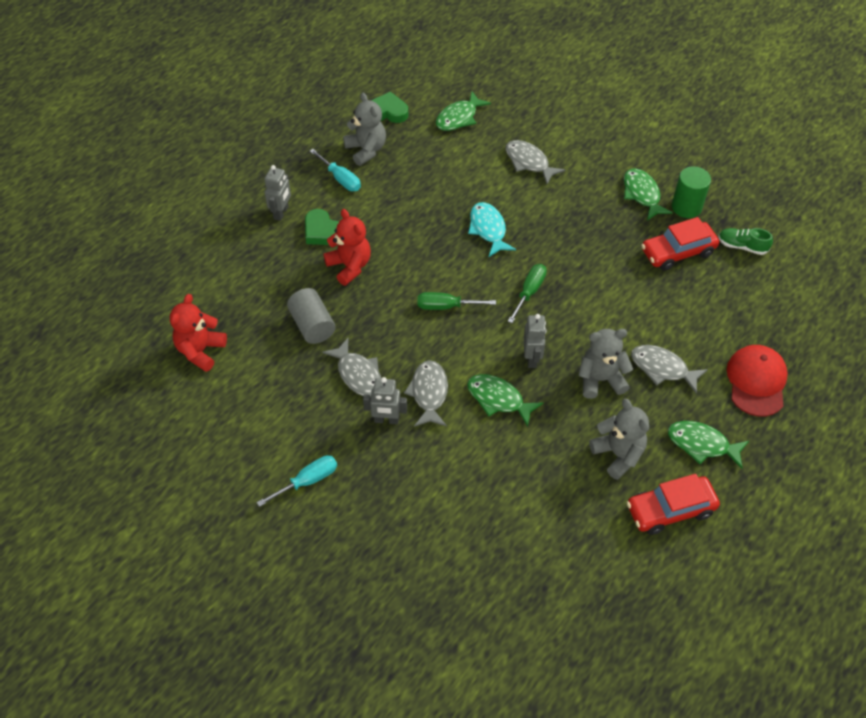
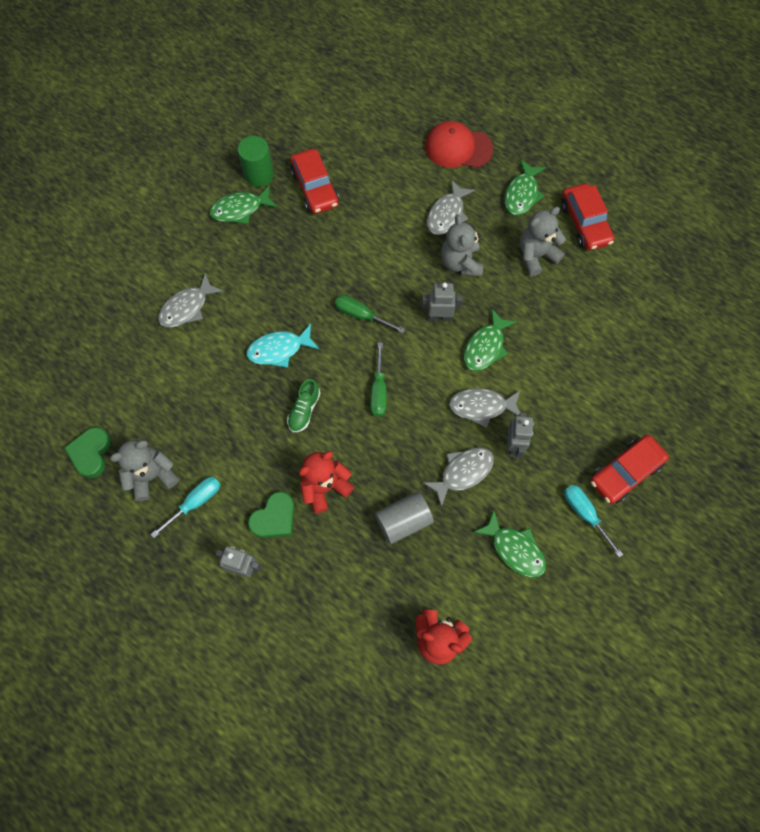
camera: 90 degrees left, 15 degrees up
(351, 525) = (625, 472): none -> red car
(459, 118) = (111, 375): green fish -> green fish (514, 549)
(742, 246) = (310, 137): green shoe -> green shoe (304, 410)

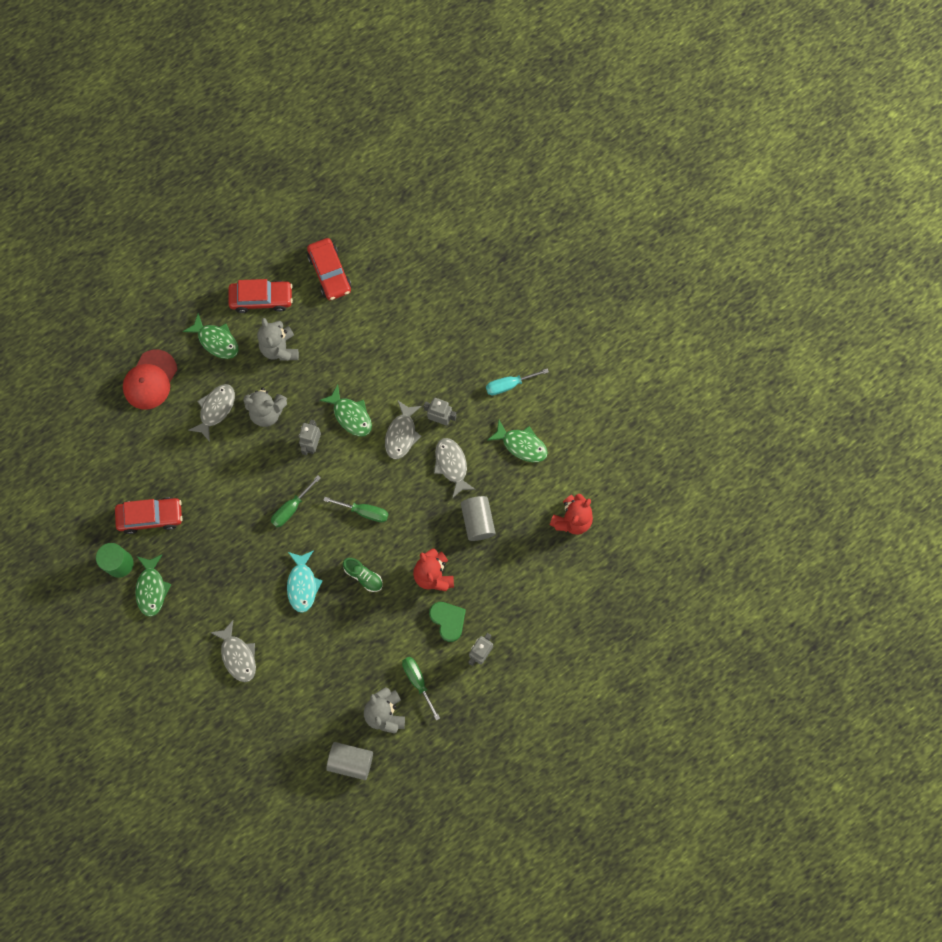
camera: 75 degrees left, 5 degrees up
(91, 453) = (351, 761): green heart -> grey cylinder
(195, 502) = (418, 681): turquoise screwdriver -> green screwdriver
(447, 214) = (215, 409): grey fish -> grey fish turned 105 degrees counterclockwise
(514, 549) = (521, 445): green fish -> green fish turned 60 degrees clockwise
(625, 472) = (485, 344): red car -> red car (330, 273)

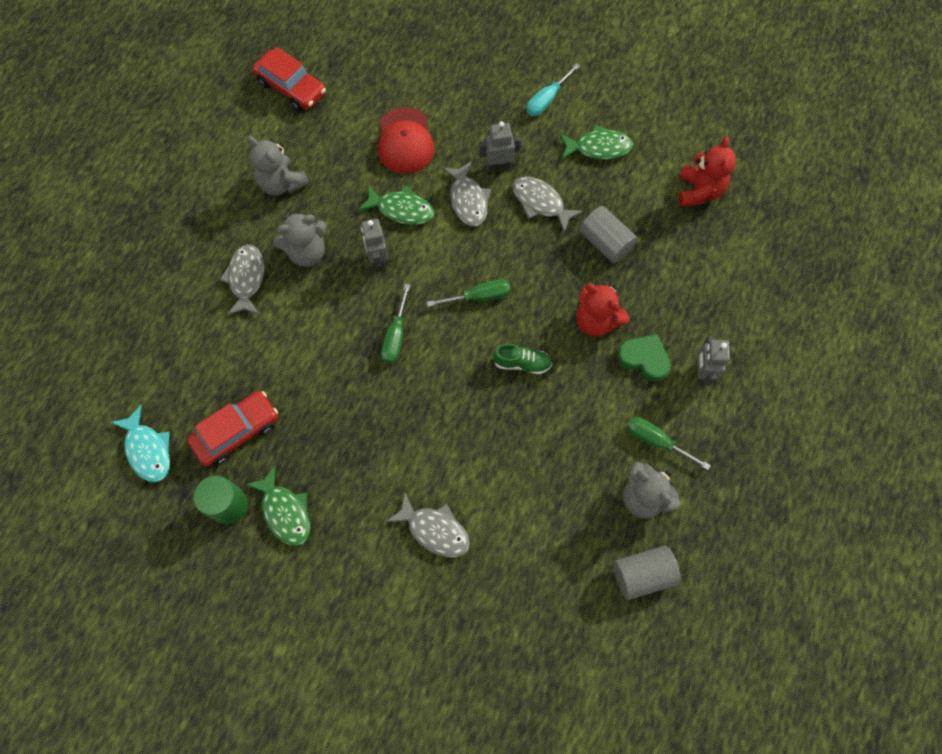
camera: 30 degrees left, 5 degrees down
(150, 380) = (151, 286): red cap -> red cap (405, 141)
(216, 340) = (205, 210): green fish -> none
(261, 299) = (232, 146): red car -> none
(302, 584) = (460, 409): turquoise fish -> turquoise fish (148, 450)

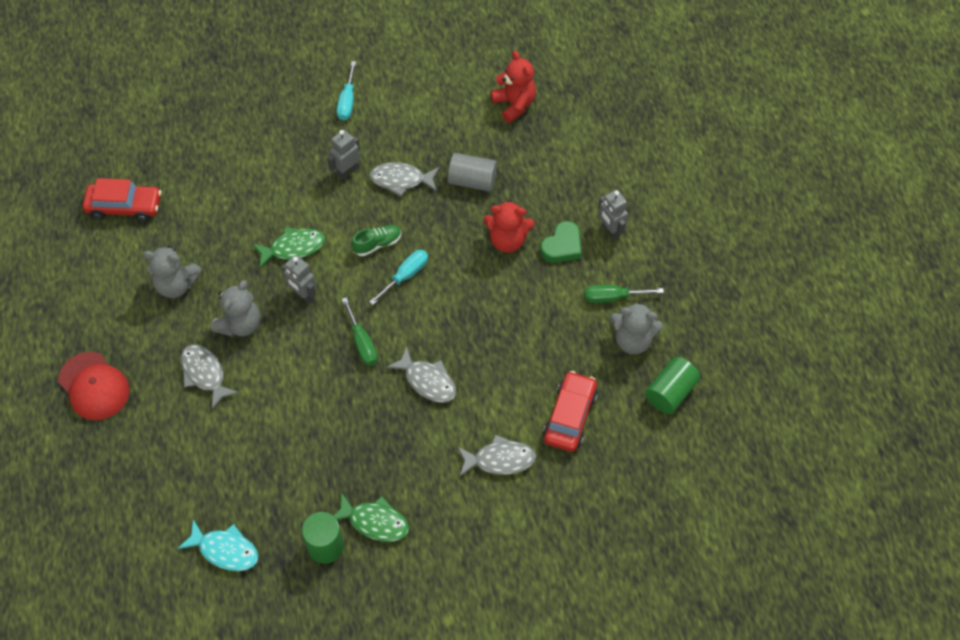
camera: 35 degrees left, 10 degrees down
(237, 431) = (289, 490): red car -> red car (569, 416)
(405, 141) = (256, 195): red cap -> red cap (94, 386)
(468, 200) = (342, 210): grey fish -> grey fish (427, 381)
(479, 297) = (405, 276): green screwdriver -> turquoise screwdriver
(522, 363) = (475, 303): green shoe -> green shoe (377, 244)
(598, 147) = (415, 115): green fish -> none
(642, 574) = (670, 392): grey cylinder -> green cylinder
(644, 358) = (562, 246): green heart -> green heart turned 135 degrees clockwise

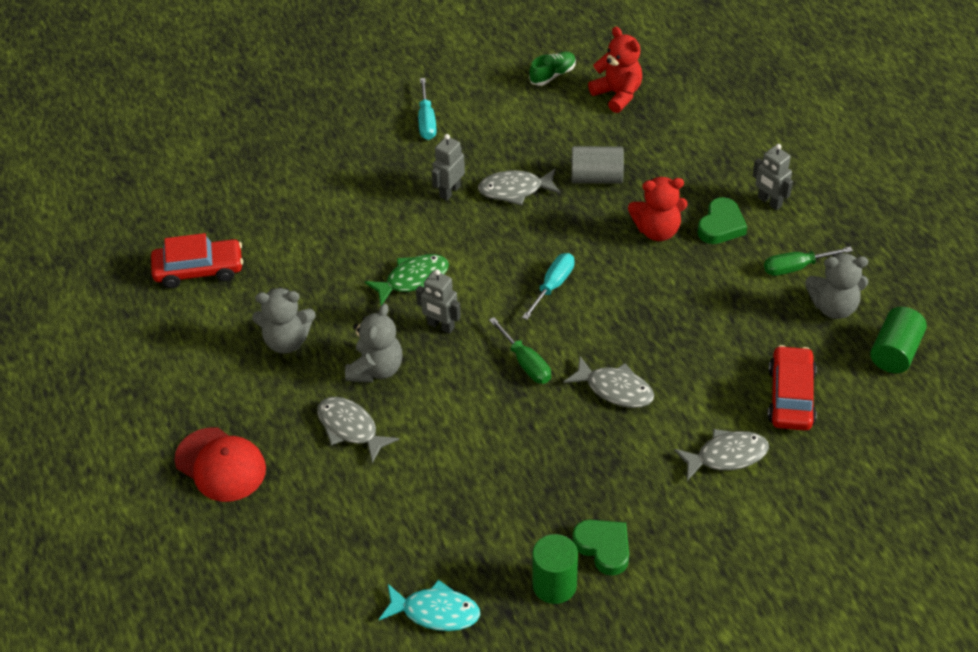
camera: 10 degrees left, 10 degrees down
(374, 522) = (603, 548): green fish -> green heart
(377, 244) = (509, 259): green shoe -> green shoe (552, 75)

